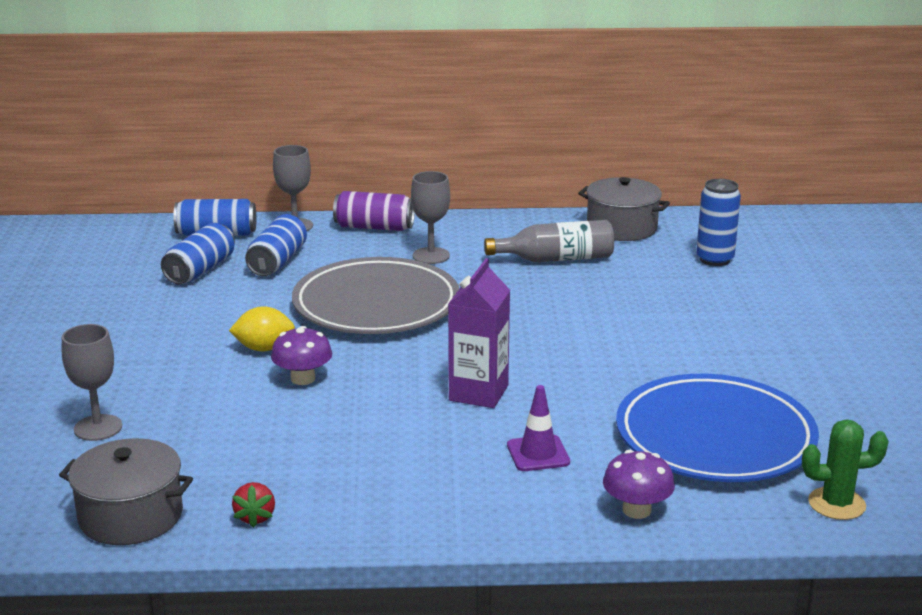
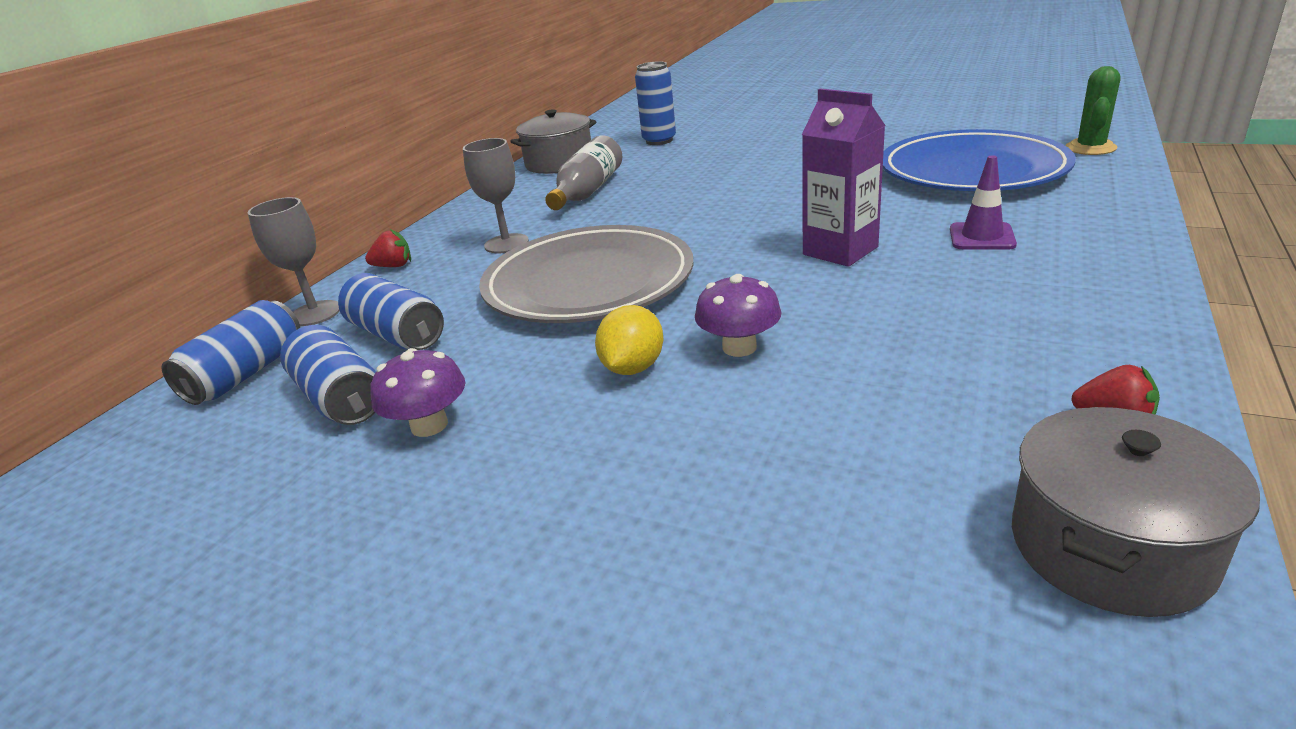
camera: 60 degrees left, 5 degrees up
(98, 428) = (785, 560): grey goblet -> none
(374, 227) = (394, 266): purple can -> red strawberry
(636, 510) = (1098, 209): purple mushroom -> purple mushroom (429, 425)

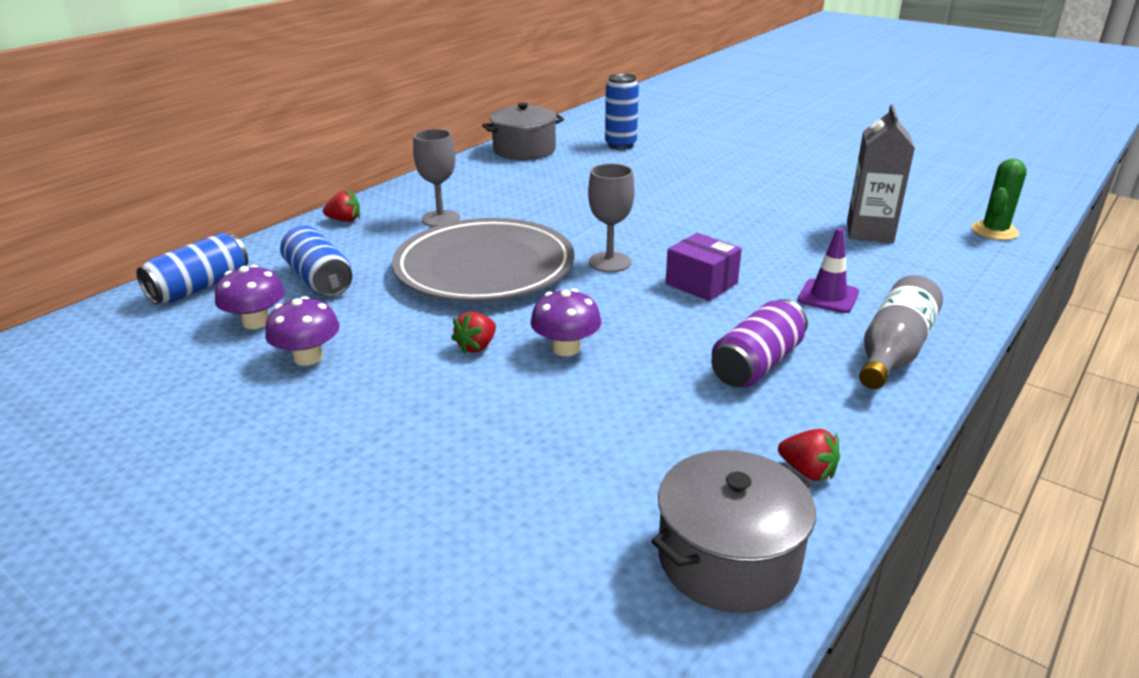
camera: 10 degrees right, 0 degrees up
(315, 313) = (268, 248): grey goblet -> grey goblet (610, 262)
(340, 398) = (256, 322): blue can -> purple mushroom
(588, 191) = (532, 183): grey bottle -> grey bottle (894, 350)
(633, 368) = (477, 346): yellow lemon -> red strawberry
(840, 251) = (701, 283): purple carton -> purple box
(963, 318) = (757, 364): none -> purple can
(972, 171) = (869, 232): blue plate -> grey carton

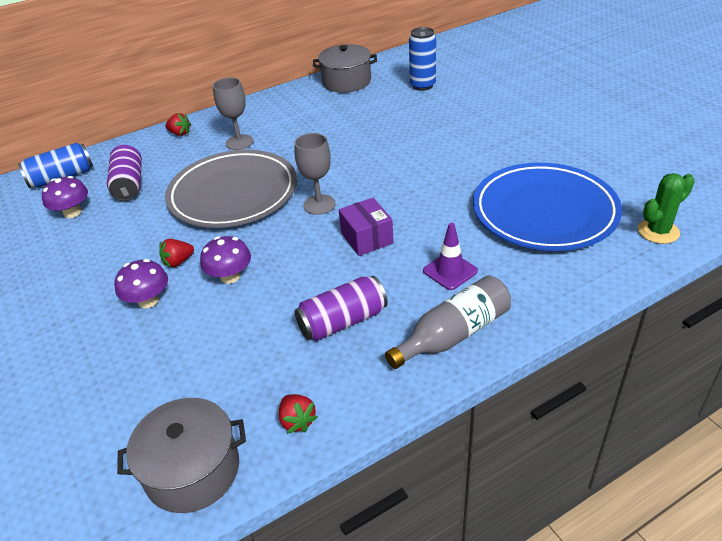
camera: 25 degrees right, 10 degrees up
(308, 357) = (80, 247): purple mushroom -> purple mushroom (148, 301)
(319, 280) = (129, 184): blue can -> purple can
(869, 232) = (544, 212): grey carton -> blue plate

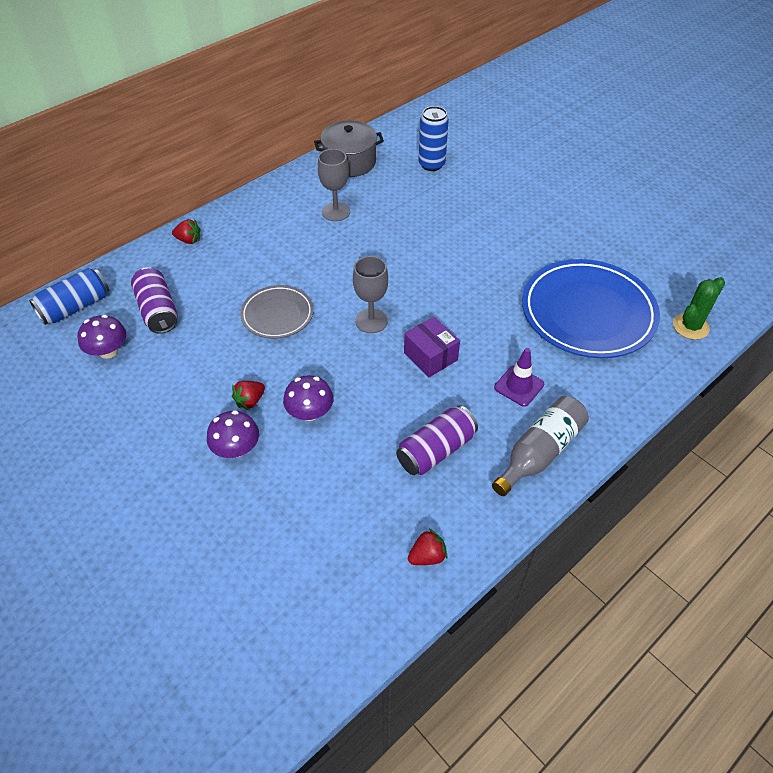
camera: 15 degrees left, 10 degrees up
(192, 470) = (349, 617): grey pot -> none
(233, 194) = (277, 314): grey plate -> grey plate, size x0.54
(239, 142) = (260, 248): grey goblet -> grey goblet (336, 212)
(297, 421) = (427, 556): red strawberry -> red strawberry turned 75 degrees counterclockwise

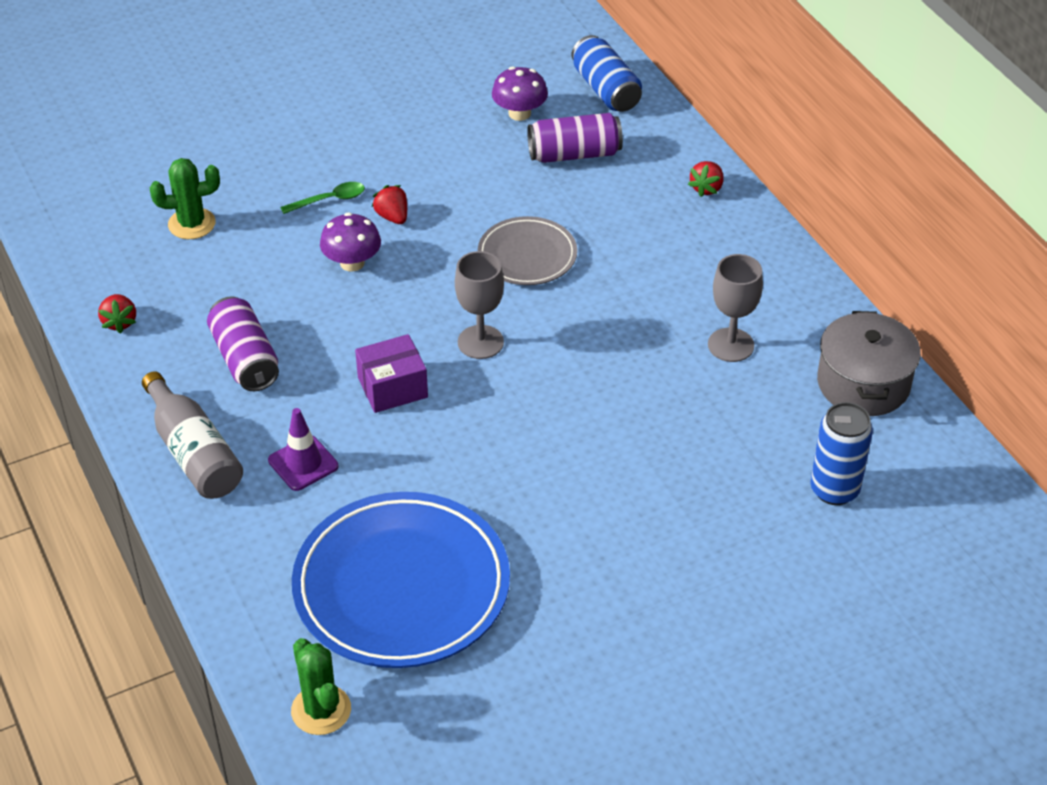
camera: 105 degrees right, 5 degrees down
(236, 448) = (329, 200): purple mushroom -> green spoon
(288, 544) = (191, 224): none -> green cactus

